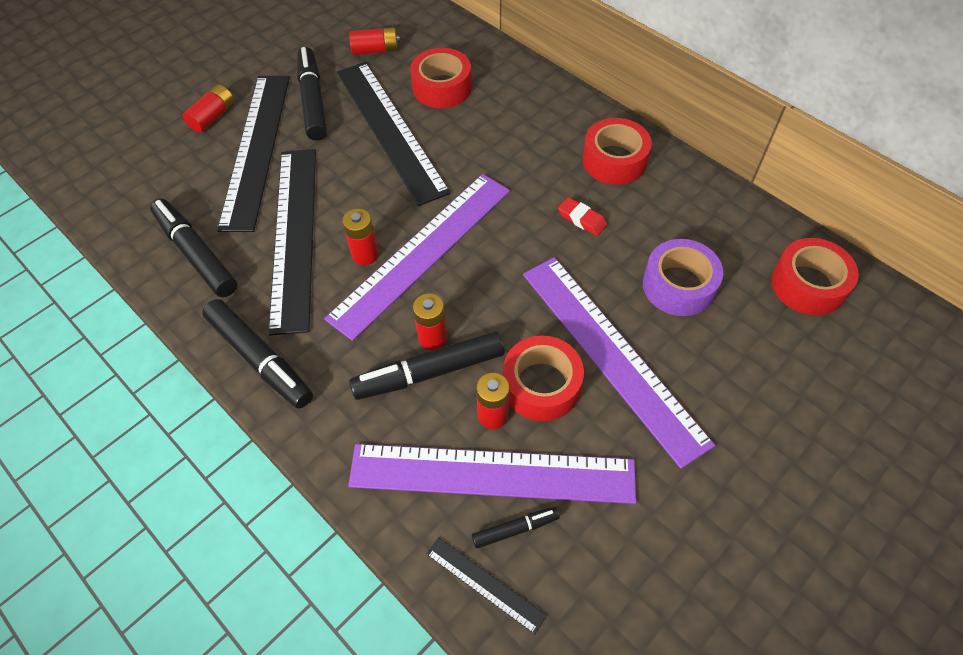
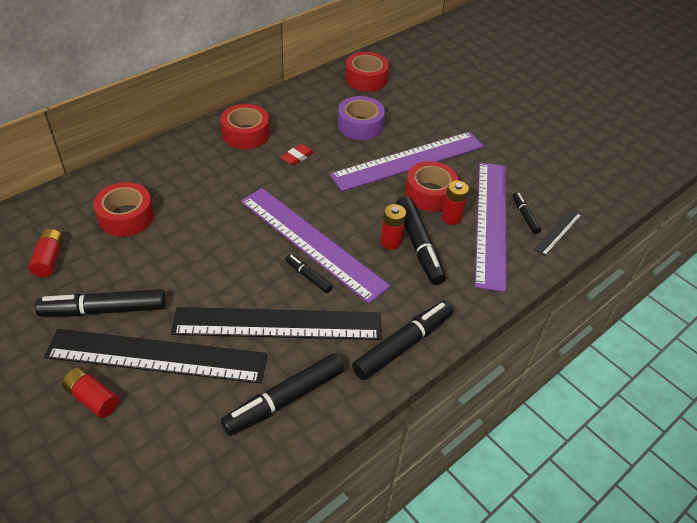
camera: 90 degrees left, 10 degrees down
(365, 254) = (308, 276): red battery -> black marker
(390, 130) = (167, 254): black ruler -> none

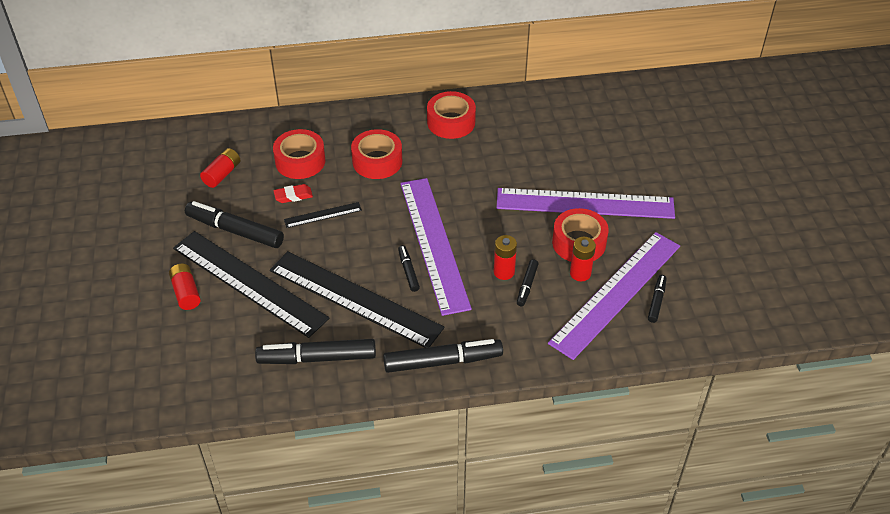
camera: 35 degrees right, 0 degrees up
(297, 157) = (481, 161): red eraser -> red eraser (293, 196)
(360, 125) = (565, 151): purple tape -> none
(366, 79) = (611, 105): red tape -> red tape (377, 161)
(418, 246) = (527, 286): black marker -> black marker, size x0.51
(558, 232) = (677, 330): black ruler -> black ruler (323, 215)

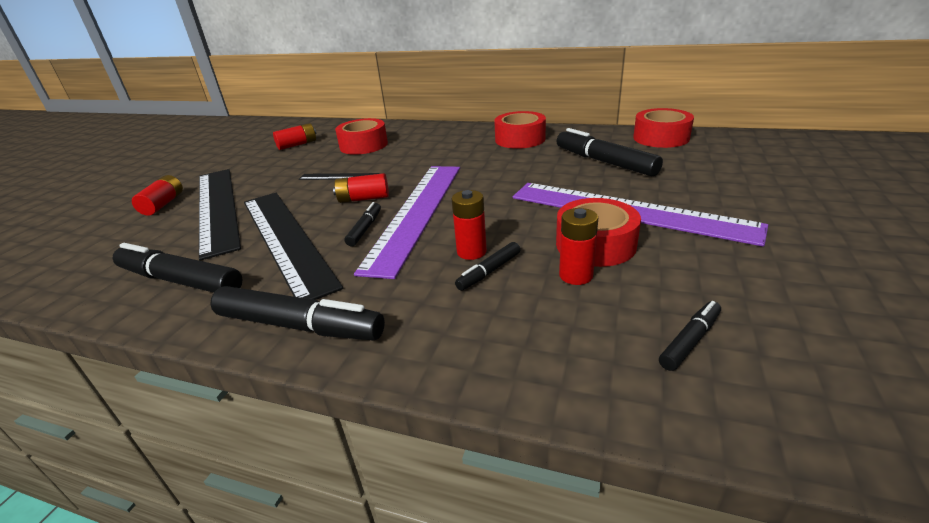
camera: 30 degrees right, 15 degrees down
(235, 231) = (258, 175): black marker -> black marker (604, 162)
(293, 196) = (331, 162): red eraser -> none
(375, 238) = (363, 199): none -> red battery
(377, 161) = (426, 153): red tape -> red tape (661, 138)
(616, 293) = (620, 312): purple ruler -> none

